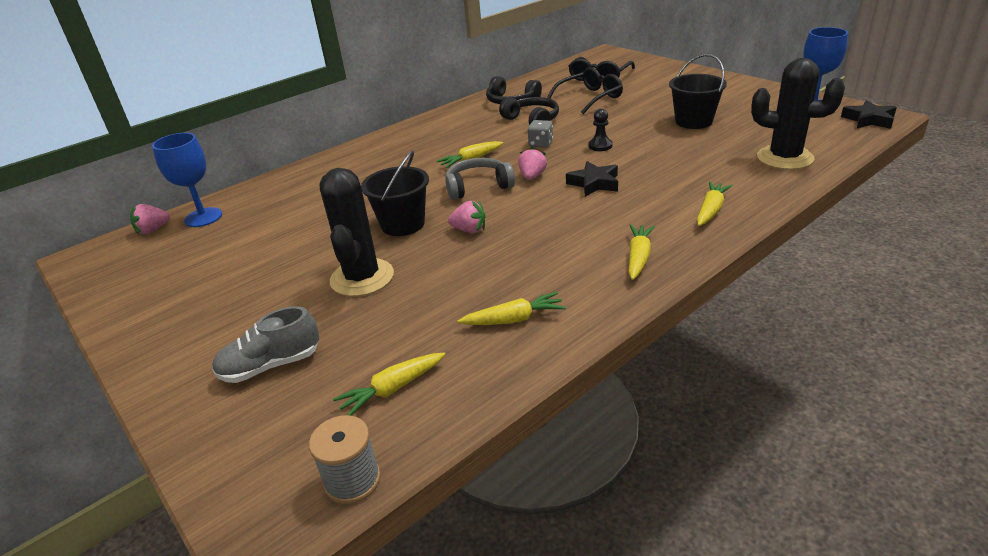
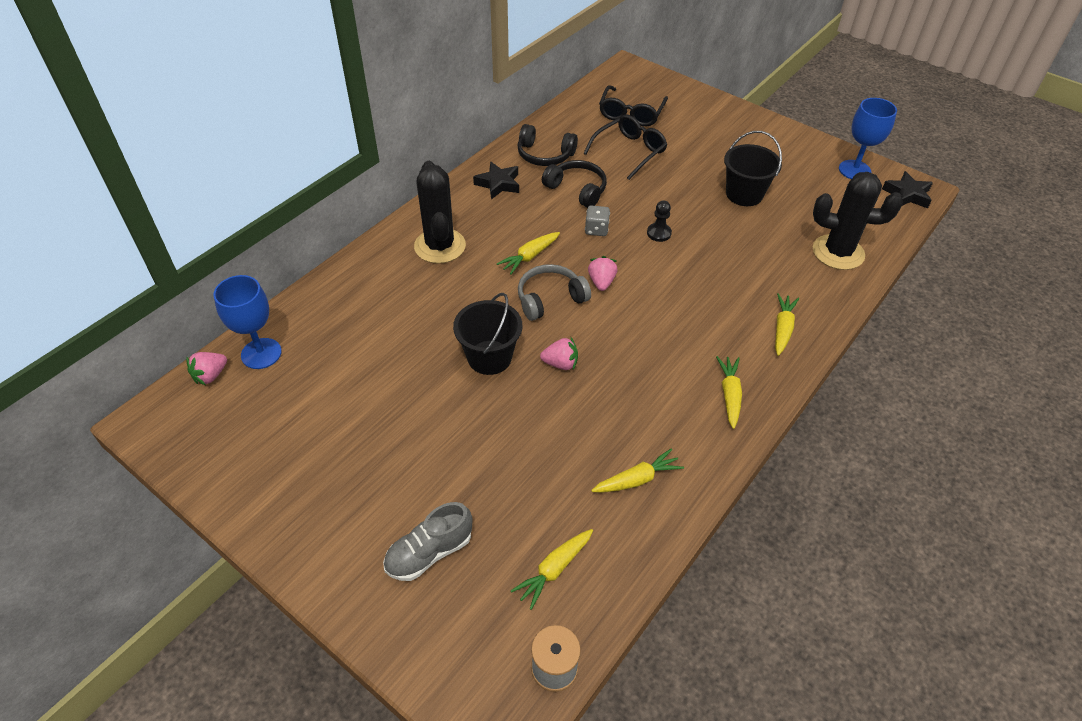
camera: 15 degrees left, 15 degrees up
(362, 278) = (475, 435): black cactus -> black cactus (440, 246)
(594, 183) = (666, 292): black star -> black star (498, 184)

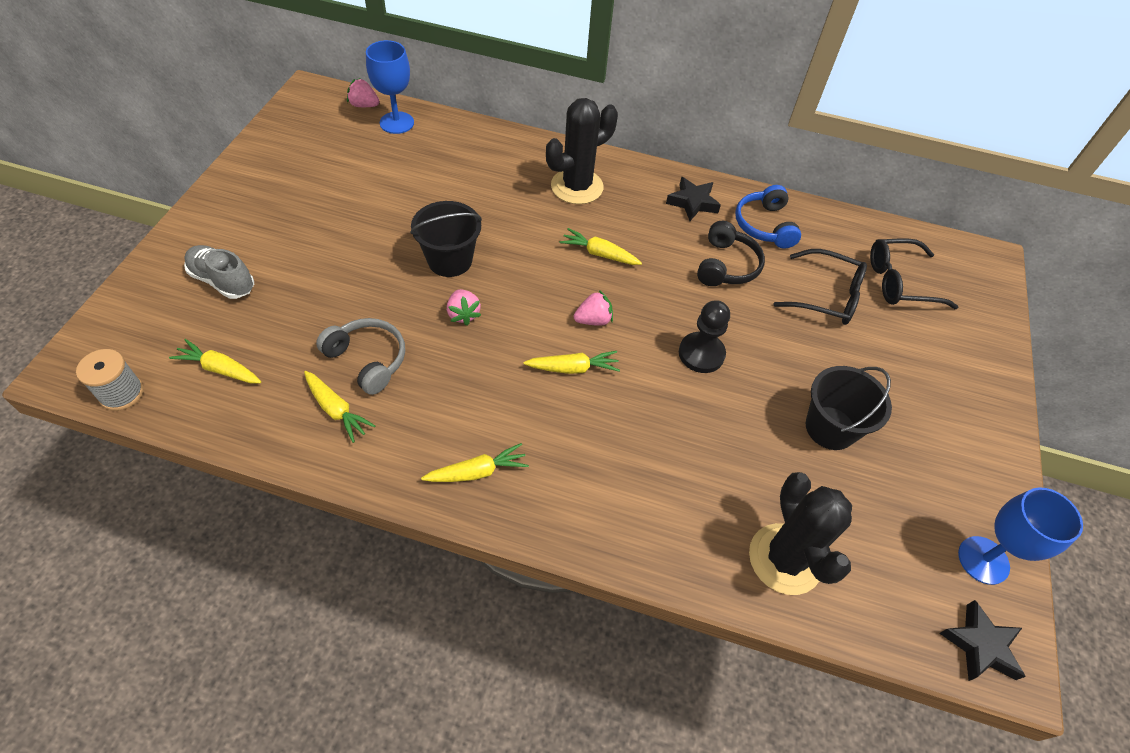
camera: 65 degrees right, 5 degrees up
(544, 155) = (764, 225): black headphones -> blue headphones
(550, 299) = (548, 284): grey headphones -> grey headphones (368, 360)
(596, 229) = (672, 297): grey dice -> none
(659, 233) = (701, 354): black pawn -> black pawn, size x1.54
(782, 329) = (606, 511): yellow carrot -> yellow carrot (573, 368)

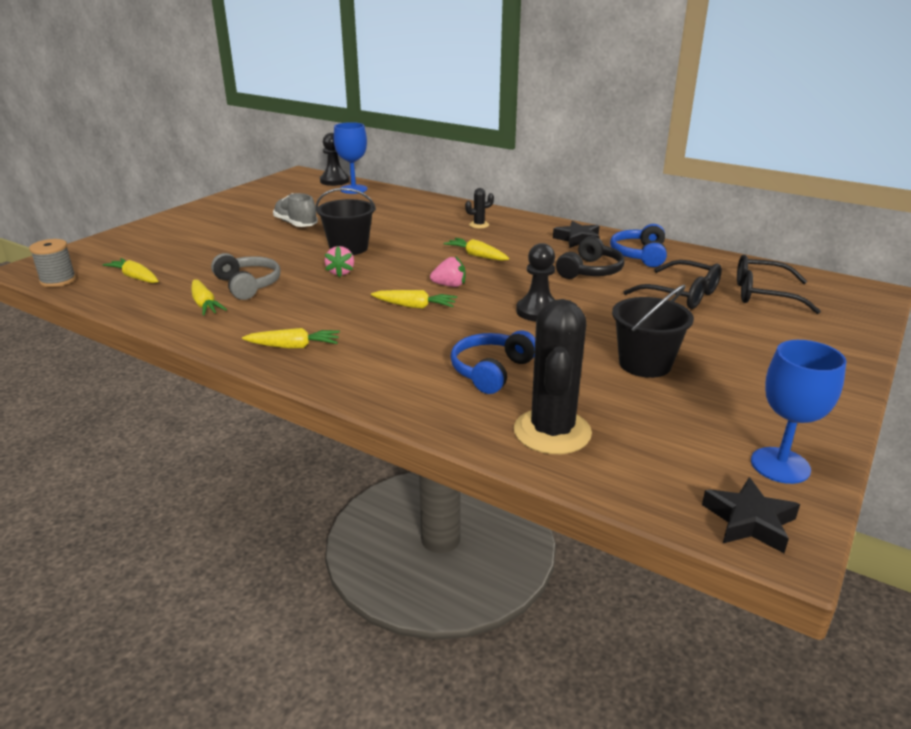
camera: 20 degrees right, 25 degrees down
(223, 281) = (171, 242): grey shoe -> grey shoe (296, 224)
(364, 105) = (334, 181): pink strawberry -> black pawn
(577, 187) = (479, 225): black cactus -> black cactus, size x0.44
(694, 471) = (491, 371): none -> blue headphones

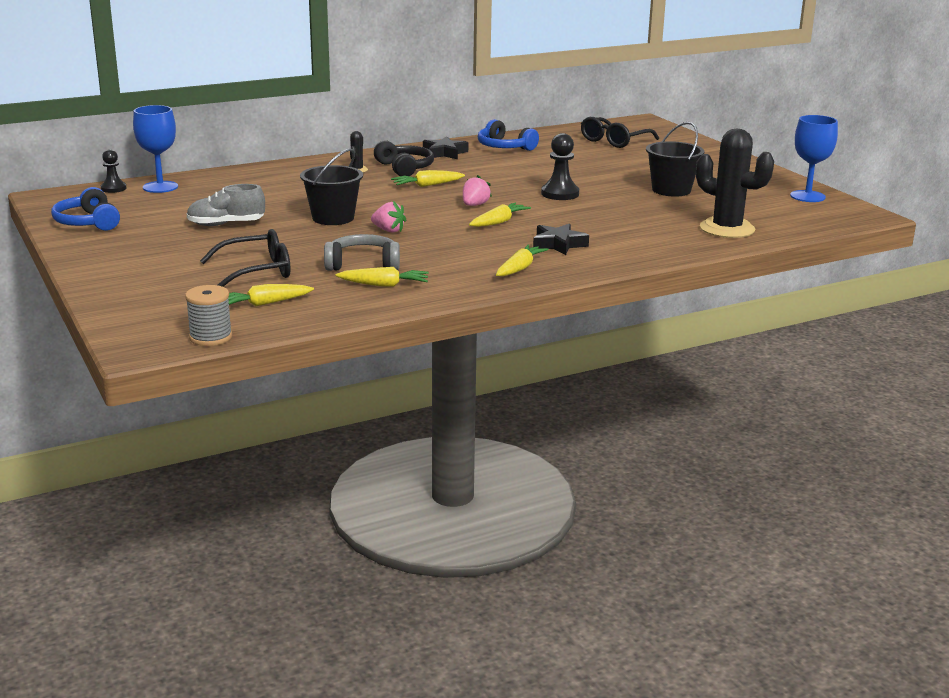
camera: 60 degrees left, 5 degrees down
(334, 181) = (113, 188): black pawn -> black pawn, size x0.65
(491, 371) = (633, 225): blue headphones -> blue headphones (87, 222)
(590, 271) = (512, 165): black headphones -> black headphones (405, 168)
(682, 295) = (587, 156): black glasses -> black glasses (257, 271)
(749, 521) = (848, 215): black star -> black star (558, 244)

